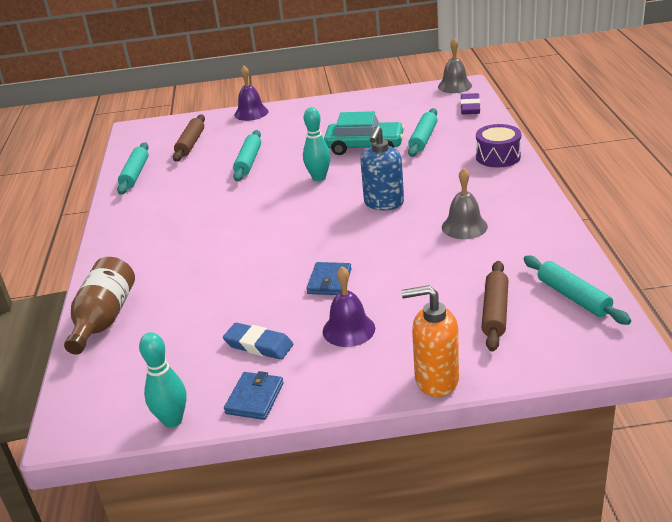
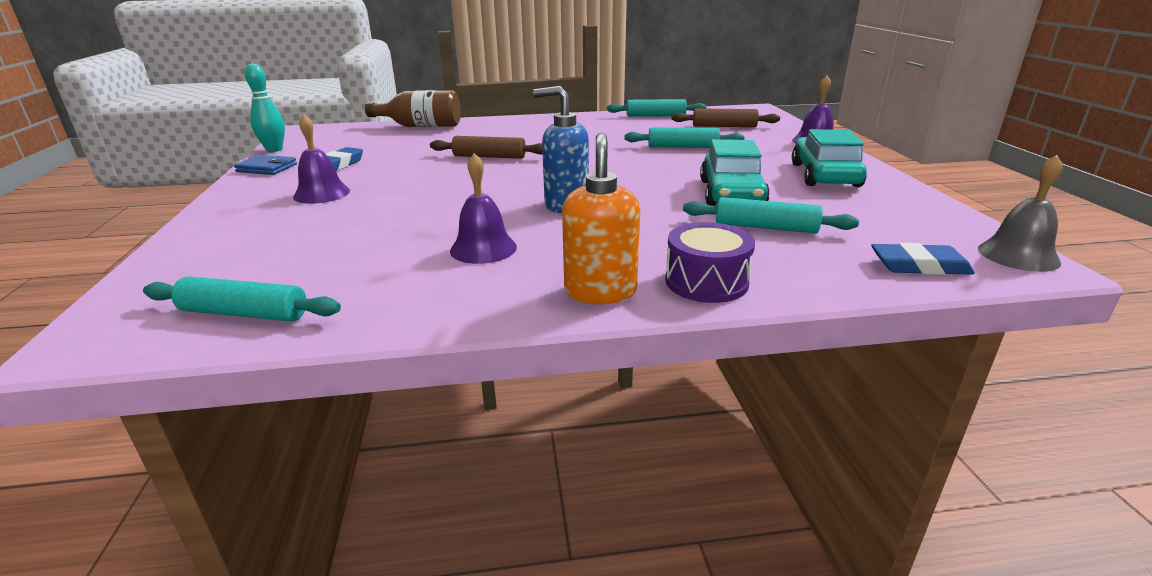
camera: 85 degrees right, 5 degrees down
(319, 177) = (640, 175): turquoise bowling pin -> none
(329, 281) = (412, 185): blue wallet -> none
(331, 116) = (824, 175): none -> turquoise car
(436, 380) = (196, 227): orange soap dispenser -> orange soap dispenser (600, 291)
(464, 226) = (483, 248): grey bell -> purple bell
(470, 107) = (919, 266): purple eraser -> blue eraser
(495, 312) = (271, 259): brown rolling pin -> brown rolling pin (489, 157)
(573, 297) = (244, 313): turquoise rolling pin -> turquoise rolling pin turned 45 degrees clockwise

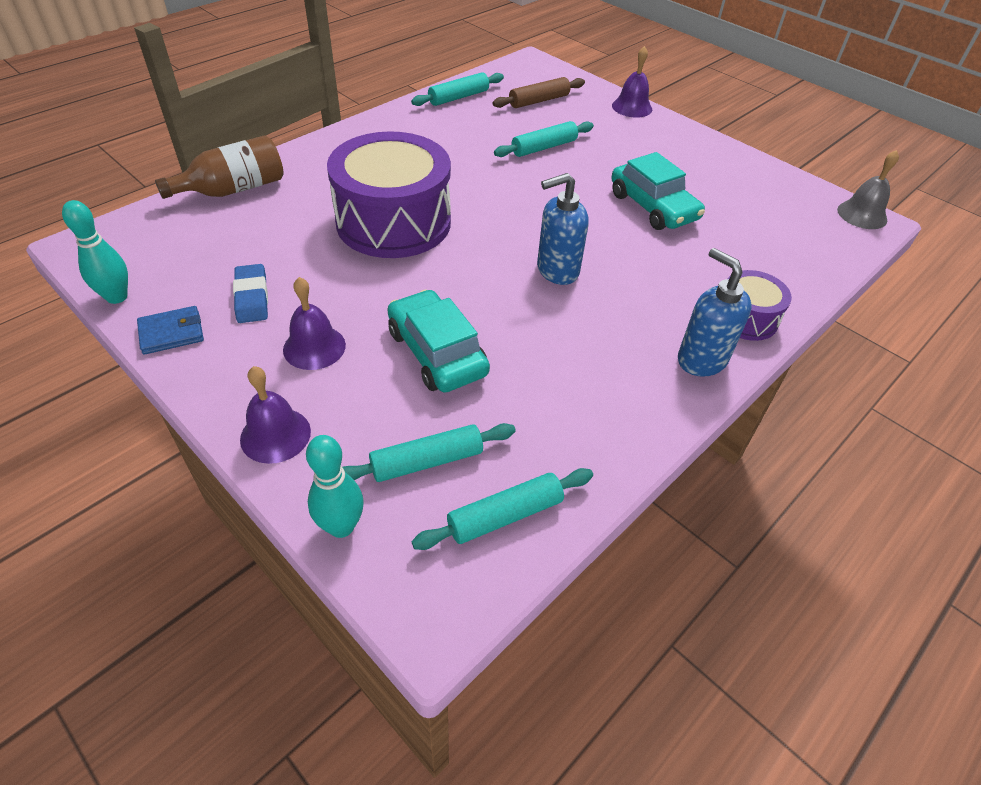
camera: 40 degrees left, 20 degrees up
(151, 273) = (341, 526): none -> turquoise bowling pin
(483, 248) = (569, 353): purple bell -> purple bell (275, 435)
(489, 157) = (393, 222): brown rolling pin -> purple drum
(600, 291) = (701, 359): orange soap dispenser -> blue soap dispenser
(765, 227) = (716, 241): turquoise rolling pin -> turquoise rolling pin (427, 461)
(824, 175) = (685, 157): turquoise car -> turquoise car (436, 352)
(919, 266) = (829, 247): blue eraser -> none

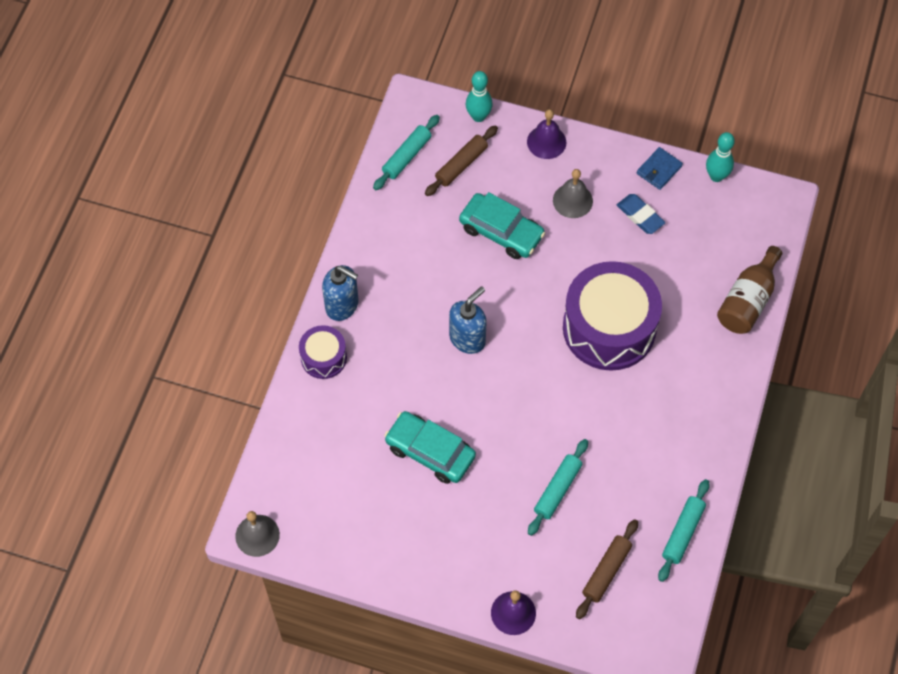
camera: 155 degrees right, 15 degrees up
(314, 347) = (572, 200): purple bell -> grey bell
(427, 461) = (461, 165): turquoise rolling pin -> brown rolling pin

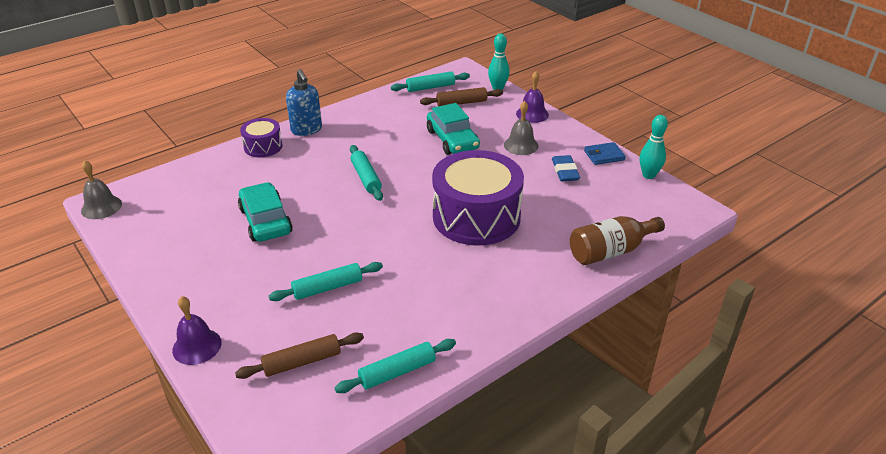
camera: 35 degrees right, 25 degrees down
(467, 338) = (366, 178): blue soap dispenser -> turquoise rolling pin

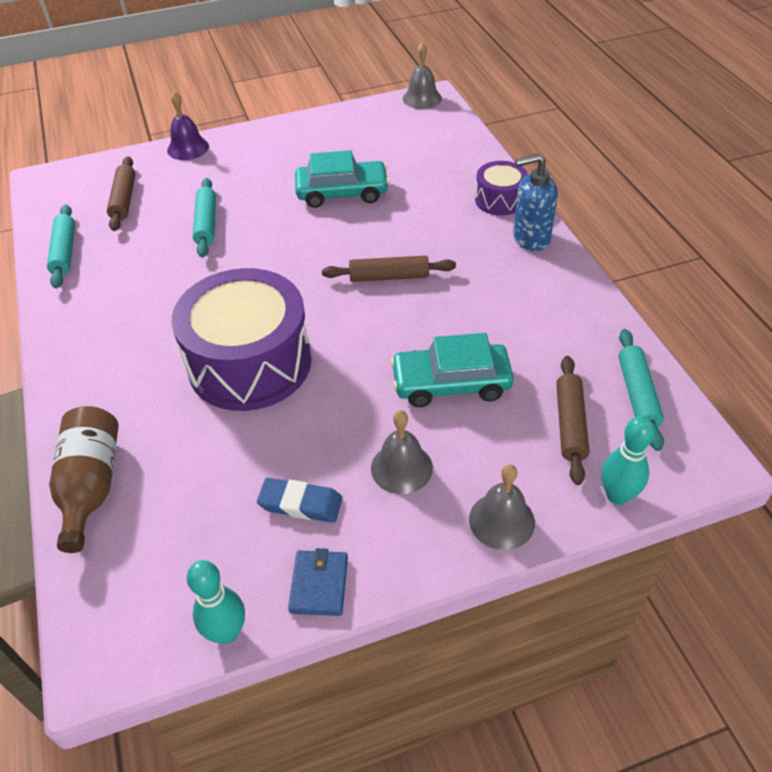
camera: 110 degrees right, 10 degrees up
(366, 178) = (389, 277): turquoise rolling pin -> brown rolling pin
(532, 114) = (501, 520): purple bell -> grey bell

